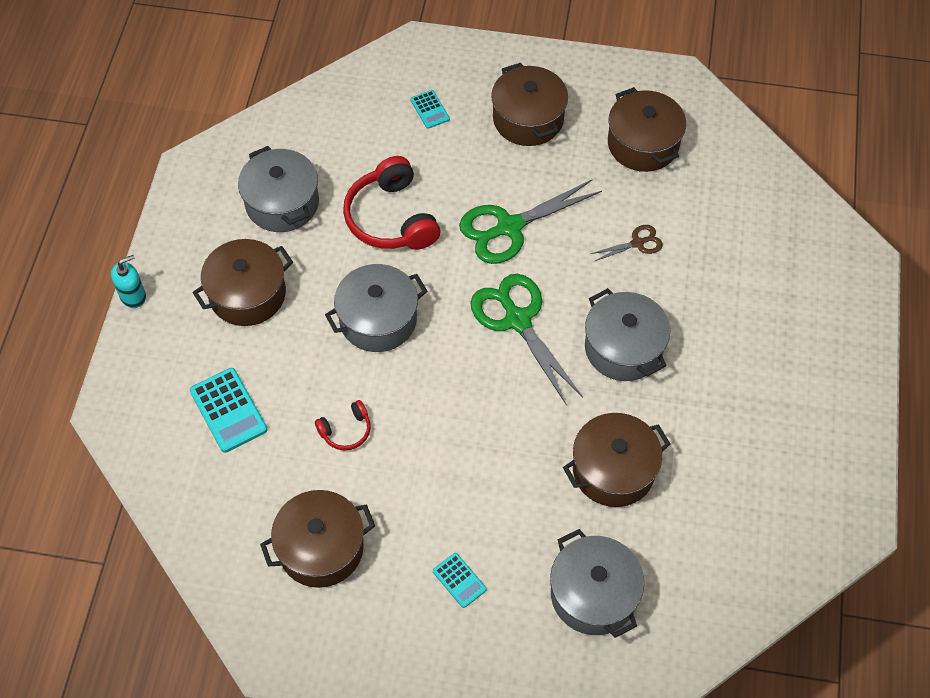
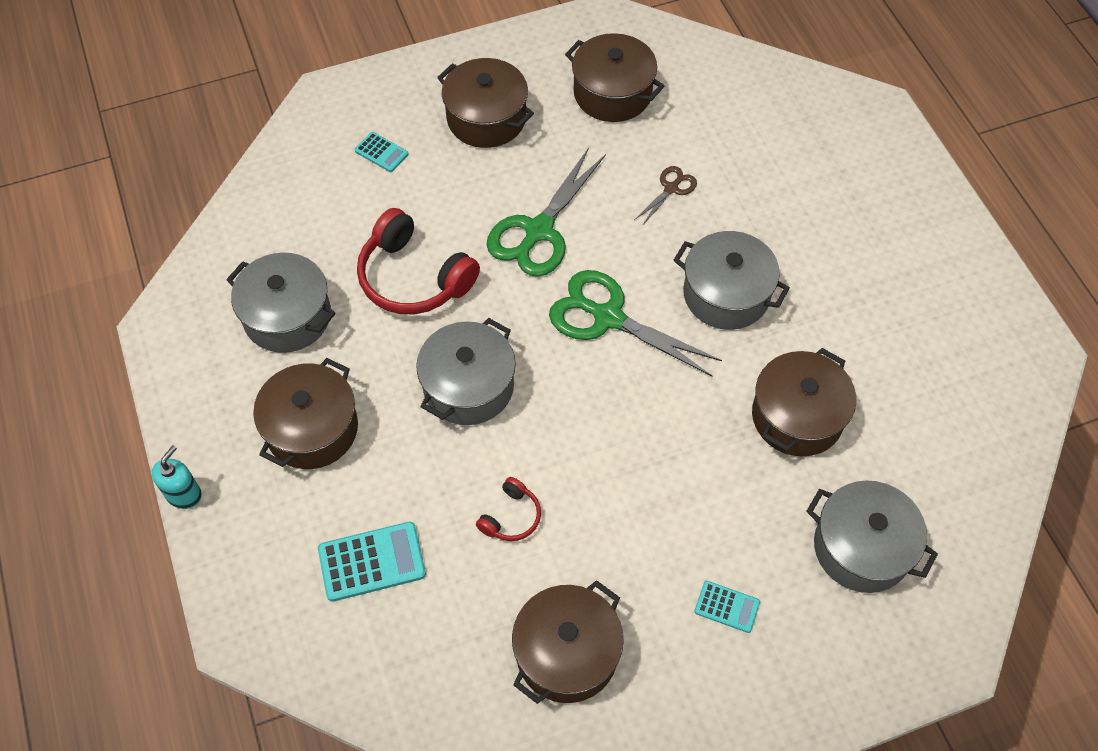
camera: 30 degrees left, 0 degrees up
(228, 410) = (372, 561): turquoise calculator -> turquoise calculator turned 45 degrees counterclockwise

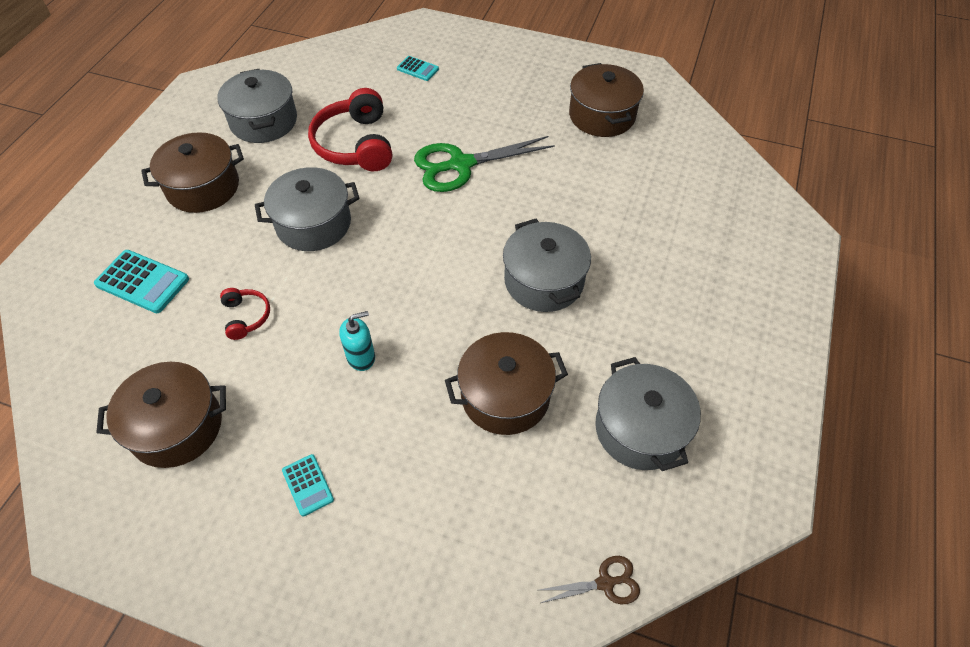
camera: 40 degrees right, 5 degrees down
(184, 494) = (102, 175): turquoise soap dispenser -> turquoise soap dispenser (361, 357)
(381, 152) = (417, 69): turquoise calculator -> turquoise calculator turned 45 degrees counterclockwise
(486, 118) = (502, 85): brown pot -> none
(511, 517) = (246, 317): red headphones -> red headphones turned 90 degrees counterclockwise
(607, 317) = (445, 241): green scissors -> none
(671, 188) = (579, 193): brown scissors -> brown scissors (606, 583)
(861, 548) = (450, 526): grey pot -> grey pot (640, 429)

